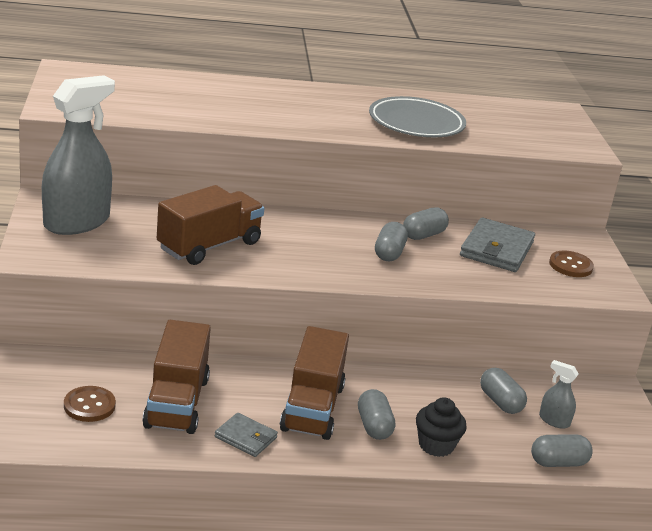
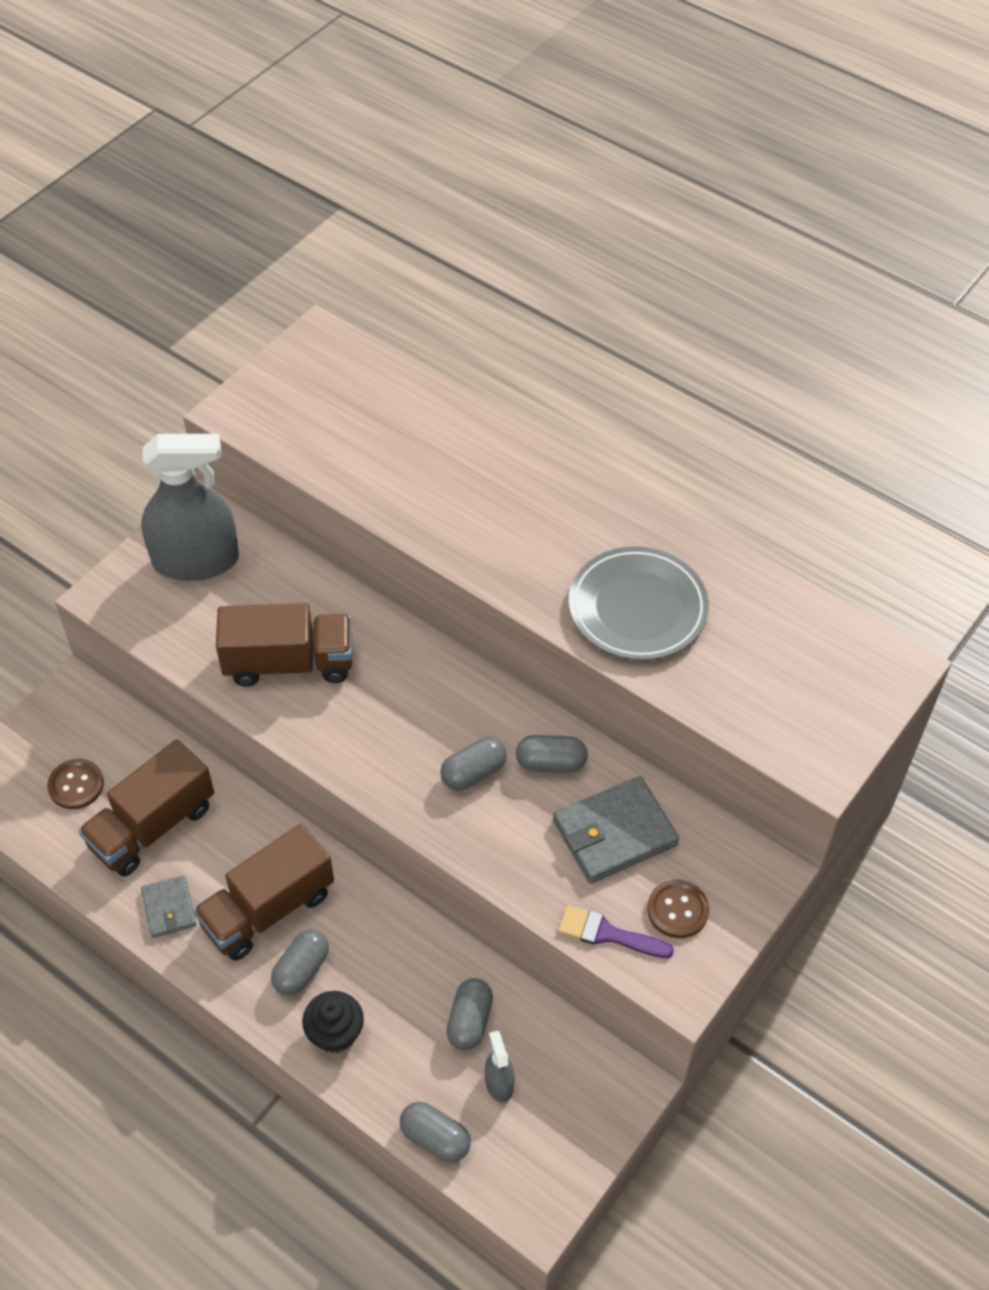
camera: 45 degrees right, 25 degrees up
(554, 288) = (607, 934): none -> purple brush

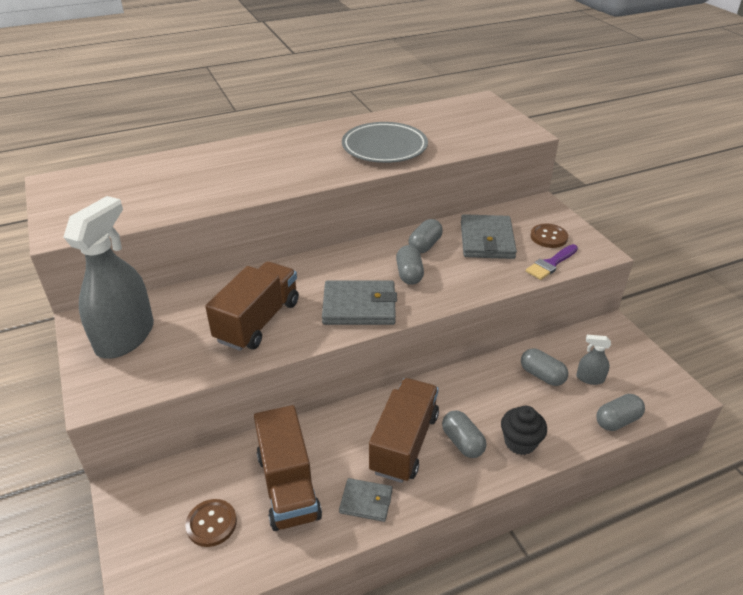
camera: 60 degrees left, 15 degrees down
(268, 909) = (404, 443): brown truck -> brown truck turned 150 degrees counterclockwise
(375, 748) = (359, 306): none -> grey wallet

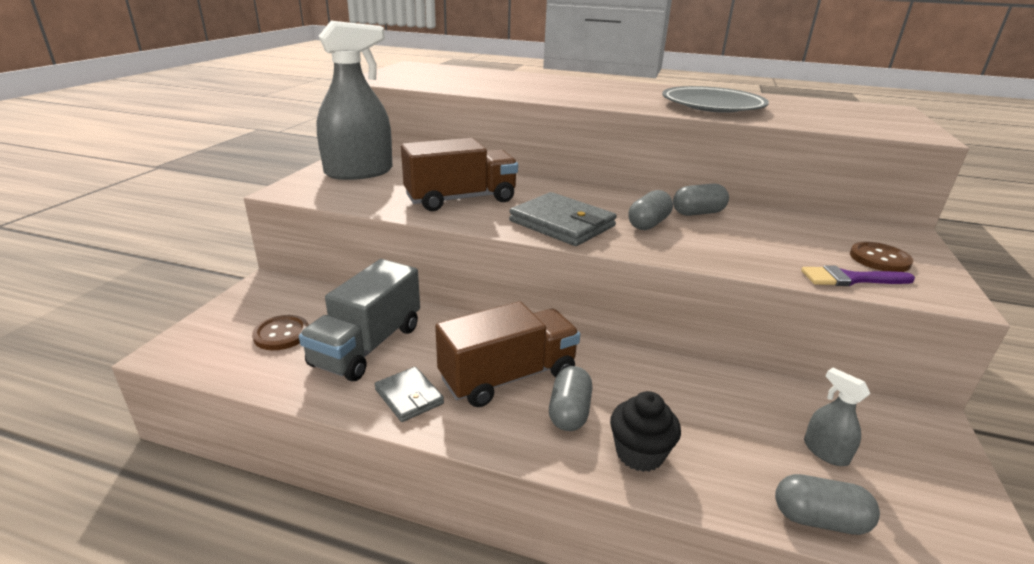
camera: 40 degrees right, 10 degrees down
(288, 486) = (367, 345): brown truck -> grey truck
(487, 240) = (782, 233): grey wallet -> none
(542, 375) = (751, 412): grey capsule -> none

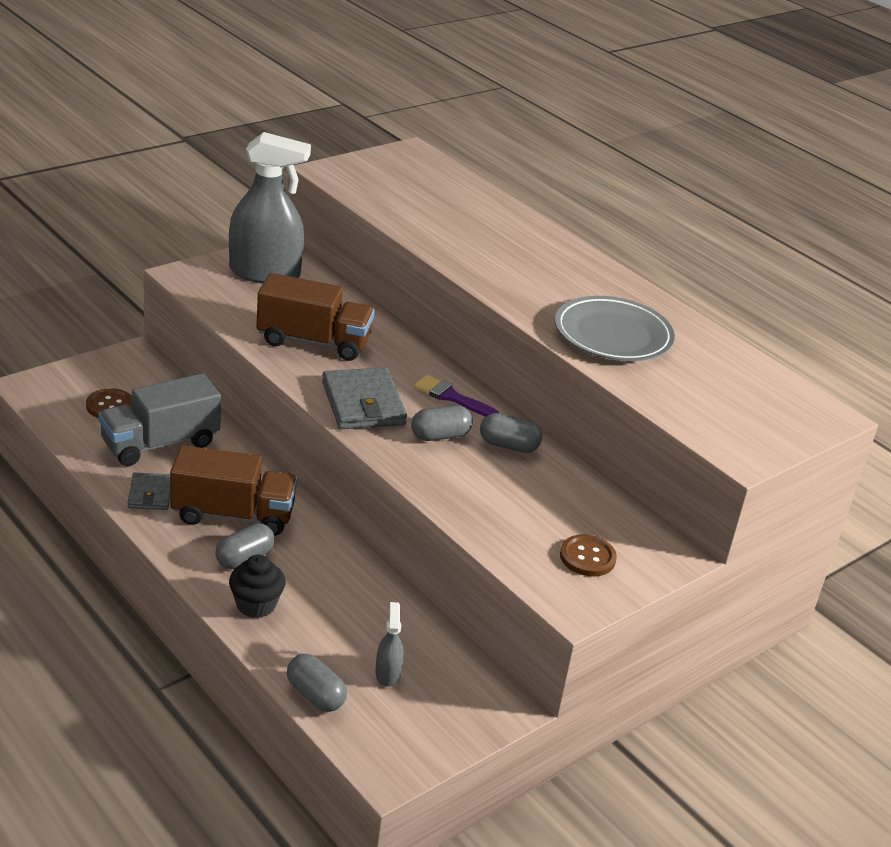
camera: 30 degrees right, 5 degrees up
(850, 279) = (519, 557): purple brush -> purple brush (451, 397)

